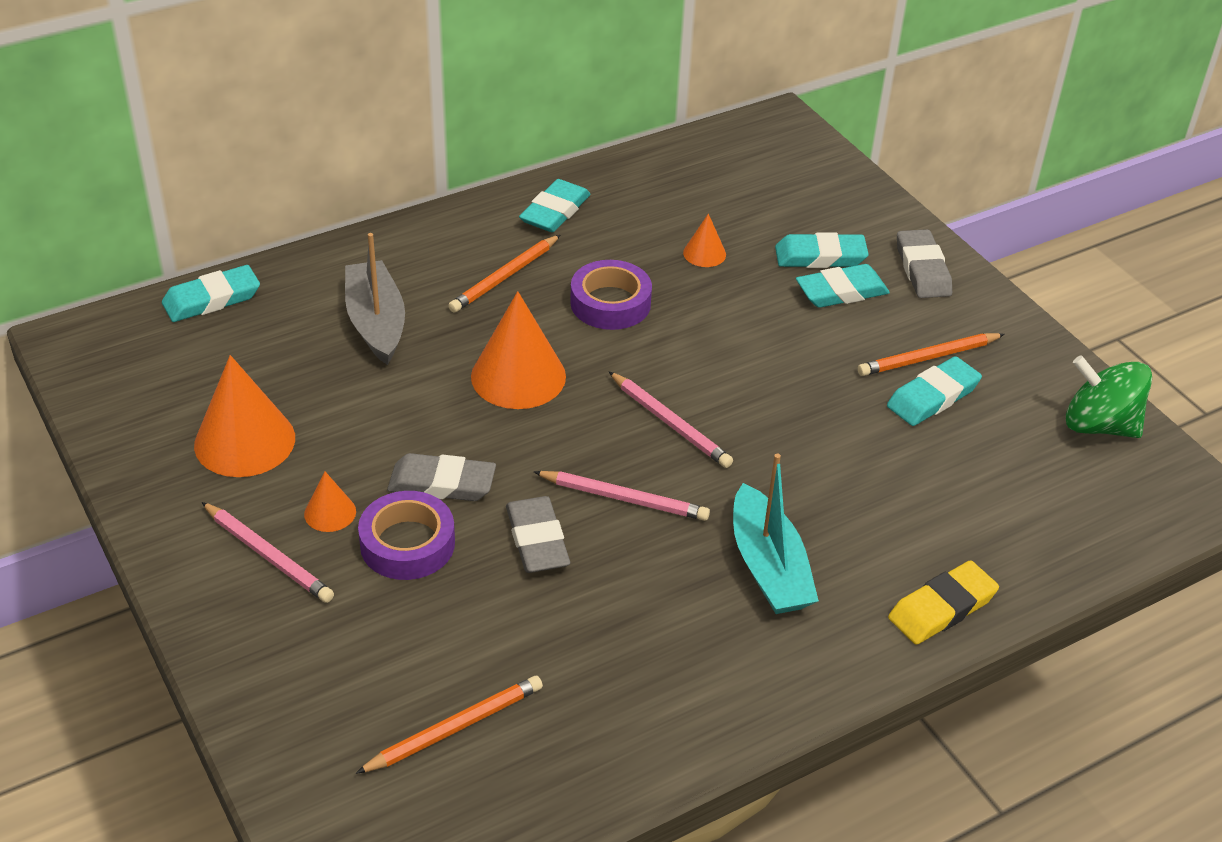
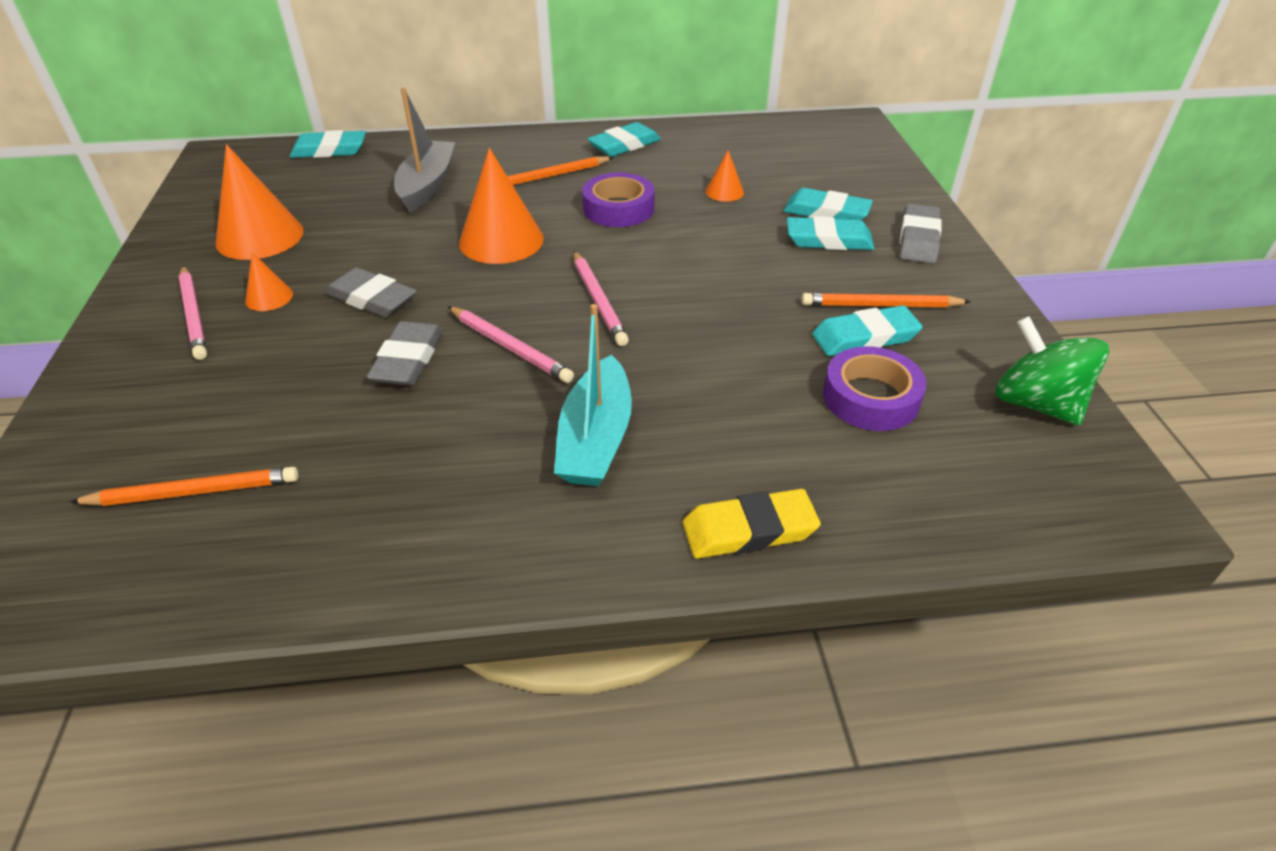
camera: 25 degrees right, 0 degrees up
(407, 544) = (303, 334): purple tape -> purple tape (870, 398)

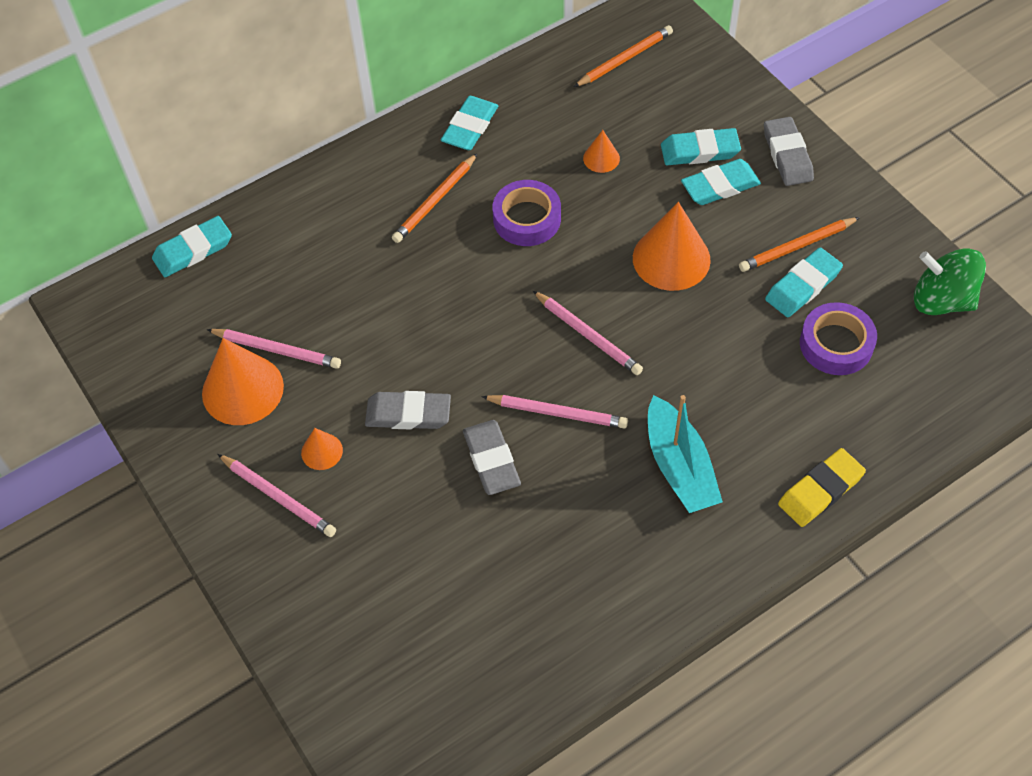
camera: 25 degrees left, 15 degrees up
(194, 492) = (447, 639): orange pencil -> orange pencil (625, 59)
(317, 222) = (277, 350): none -> pink pencil
(427, 185) = (333, 259): grey boat -> none
(501, 240) = (458, 301): orange cone -> orange cone (671, 258)

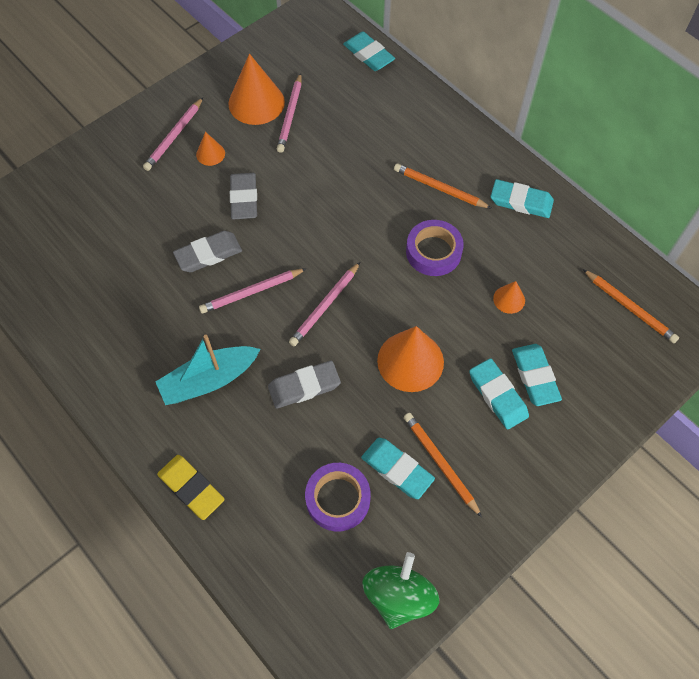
camera: 80 degrees right, 5 degrees up
(557, 413) = (251, 292): pink pencil -> pink pencil turned 60 degrees clockwise
(787, 155) = (547, 452): grey eraser -> grey eraser (304, 386)

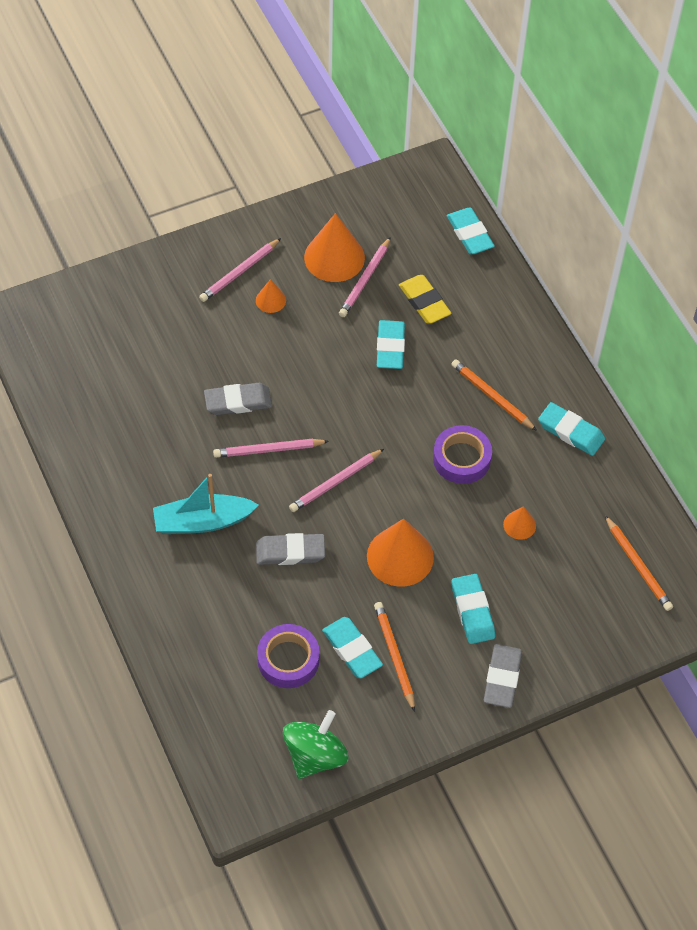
camera: 15 degrees right, 5 degrees down
(191, 488) = (158, 612): yellow eraser -> yellow eraser (424, 302)
(244, 198) = (290, 355): grey eraser -> grey eraser (502, 678)
(535, 376) = (516, 604): turquoise eraser -> turquoise eraser (390, 347)

